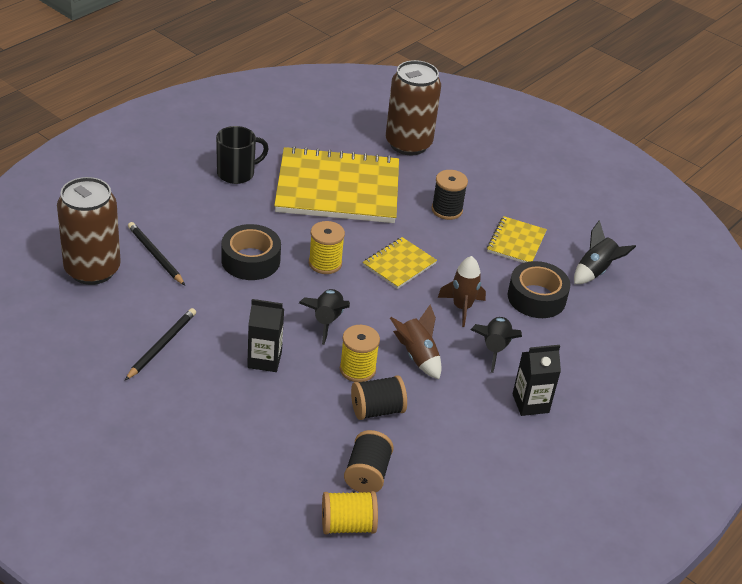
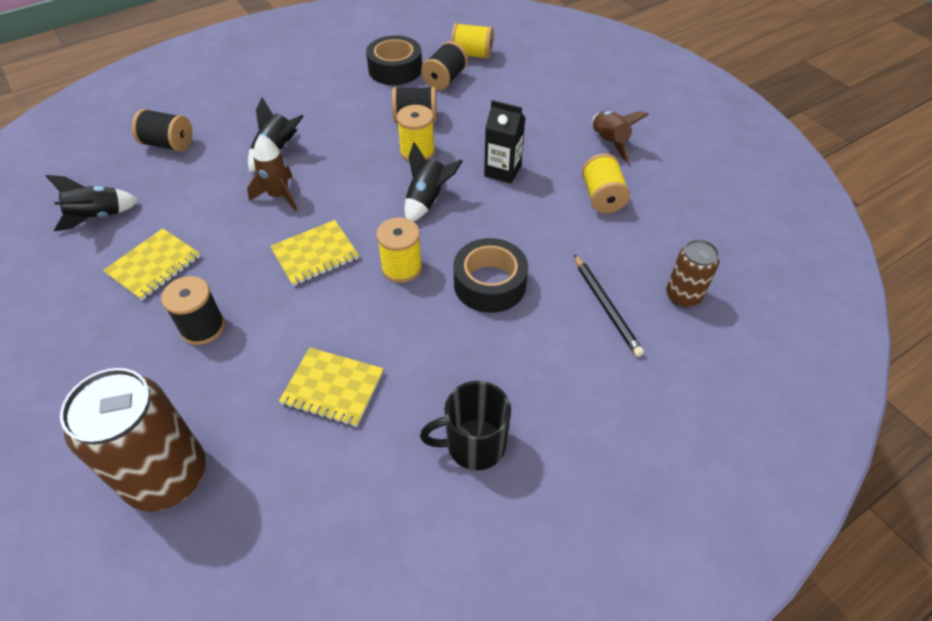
camera: 160 degrees left, 10 degrees up
(92, 270) = (683, 296): brown can -> brown can, size x0.54
(161, 345) = (602, 197): black pencil -> yellow spool
(337, 189) = (333, 388): yellow notebook -> yellow notebook, size x0.47
(417, 356) = (355, 156): brown rocket -> brown rocket (609, 143)
(530, 403) = (280, 107): black carton -> none
(536, 297) = (191, 196): black tape -> black tape (395, 69)
(603, 343) = (168, 144): none -> black spool

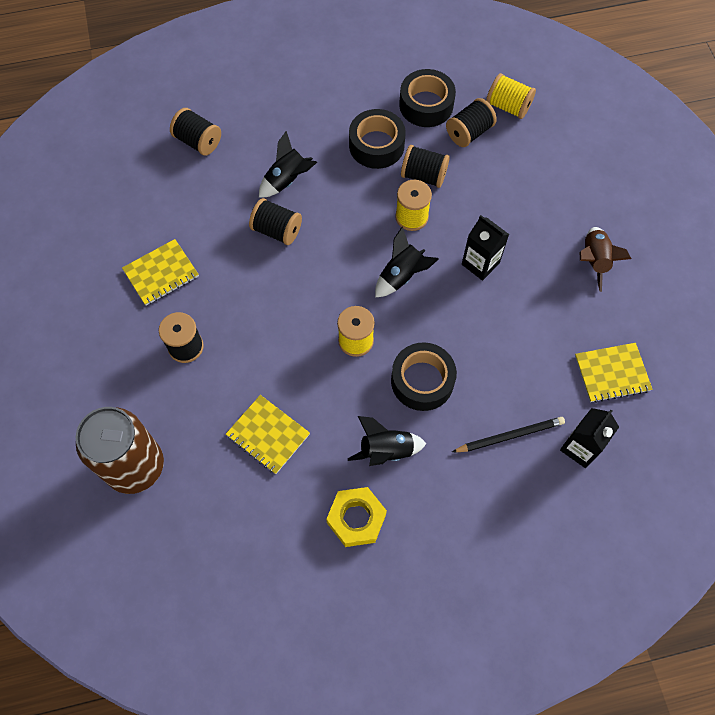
camera: 20 degrees right, 15 degrees up
(98, 216) = (127, 207): black rocket -> black rocket (386, 450)
(279, 195) = (277, 230): brown rocket -> black spool
(315, 254) = (290, 304): yellow notebook -> yellow notebook (612, 373)
(359, 107) = (376, 145): none -> black tape
(474, 444) = (356, 519): black mug -> yellow nut
(602, 197) = (558, 322): yellow spool -> none
(606, 306) = (510, 436): black pencil -> black pencil turned 105 degrees counterclockwise
(683, 296) = (580, 448): brown can -> black carton

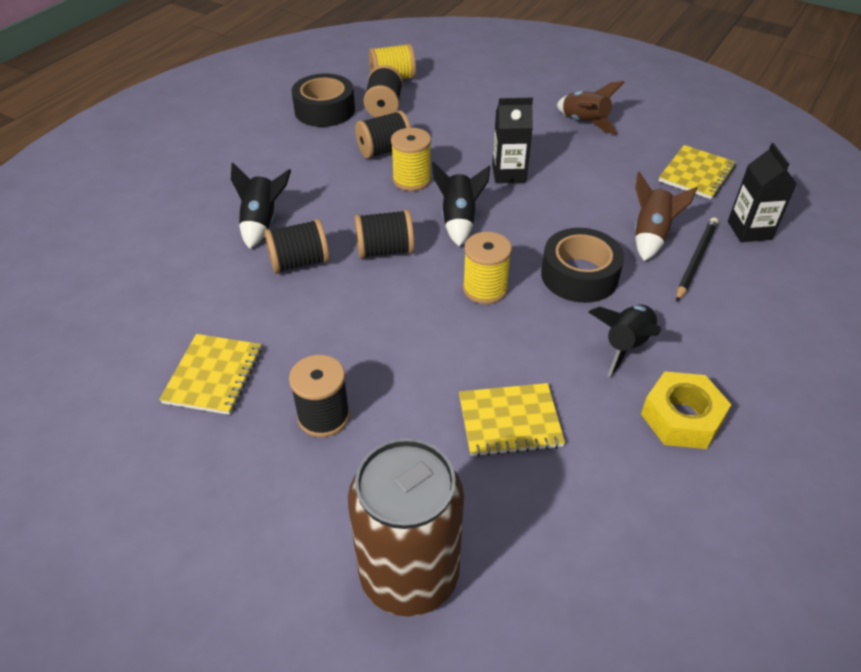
camera: 45 degrees left, 20 degrees down
(198, 141) = (125, 249): black spool -> black spool (385, 250)
(376, 145) = (316, 155): black tape -> none
(507, 393) = (651, 236): none -> brown rocket

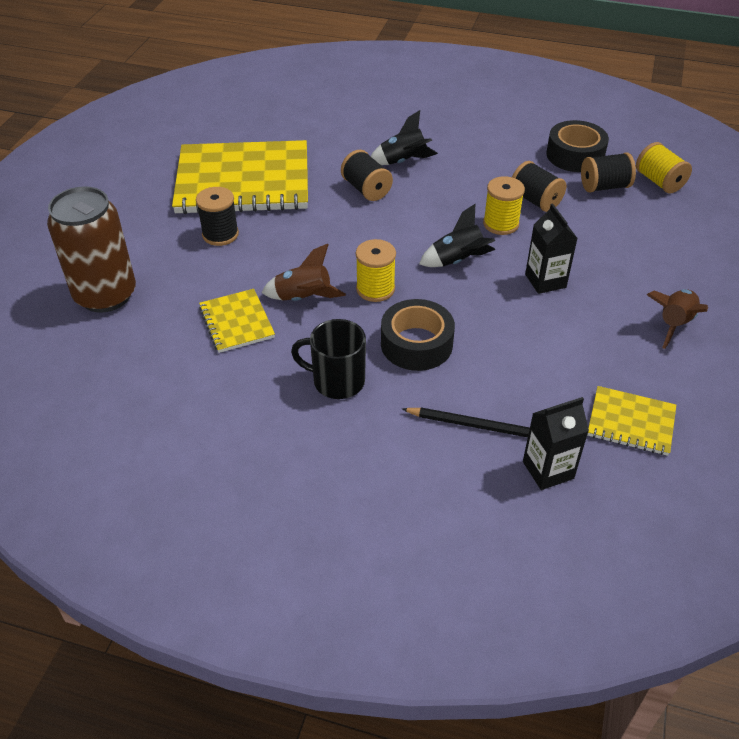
camera: 75 degrees right, 0 degrees up
(213, 375) = (243, 181): yellow notebook -> yellow notebook, size x2.14
(385, 250) = (399, 227): black spool -> none
(626, 345) = (337, 381): black rocket -> black mug
(651, 236) = (498, 389): brown rocket -> brown rocket (303, 298)
(681, 418) = (263, 421): yellow nut -> none

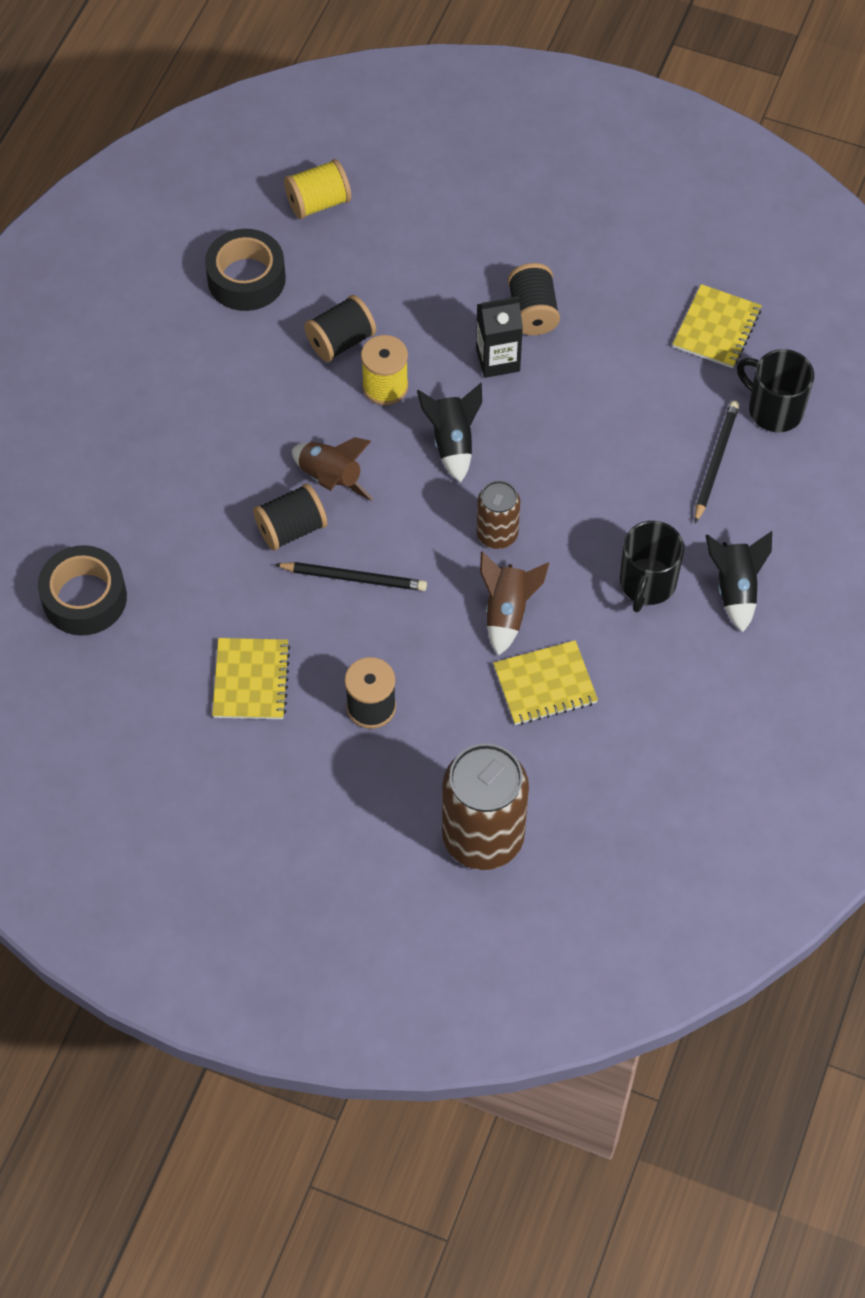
camera: 85 degrees left, 15 degrees up
(243, 181) = (251, 680): yellow notebook -> yellow notebook, size x0.47
(328, 220) = (354, 578): none -> black pencil
(375, 289) = (497, 534): yellow spool -> brown can
(403, 161) = (231, 479): black rocket -> black rocket (735, 588)
(416, 344) = (594, 501): black tape -> black tape (84, 598)
(548, 470) = (774, 409): black carton -> black mug
(604, 186) = (321, 262): black spool -> black spool (532, 312)
(673, 324) = (578, 256): brown rocket -> brown rocket (330, 479)

